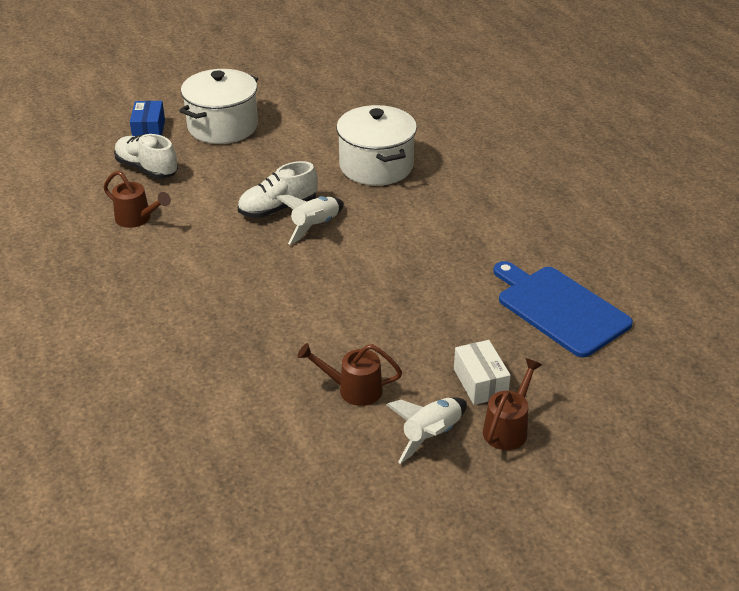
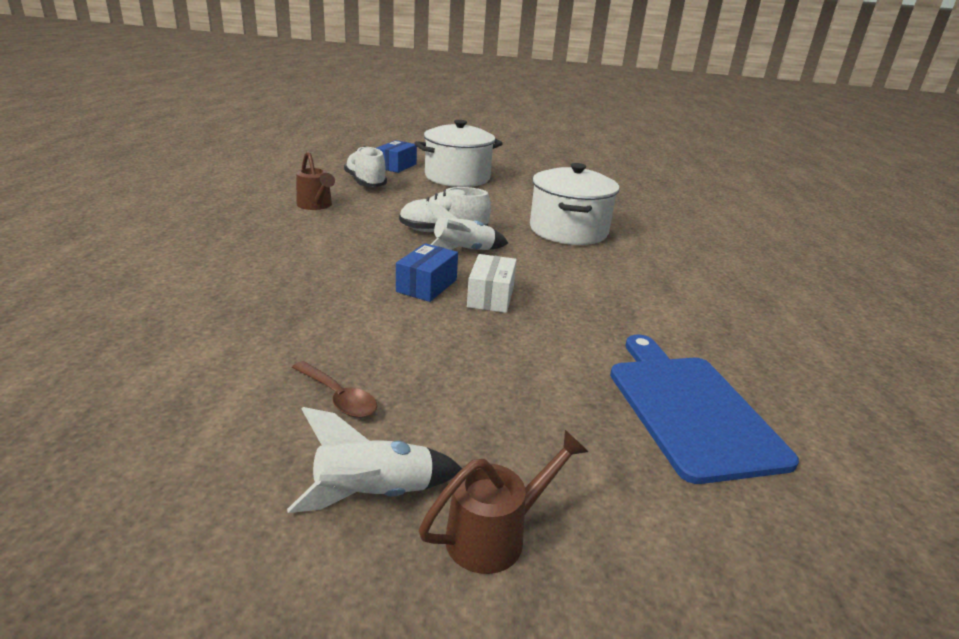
camera: 25 degrees right, 10 degrees down
(320, 274) = (426, 286): none -> blue box
(353, 389) = (338, 397): brown watering can -> brown spoon
(480, 383) = (507, 454): white box -> white box (491, 297)

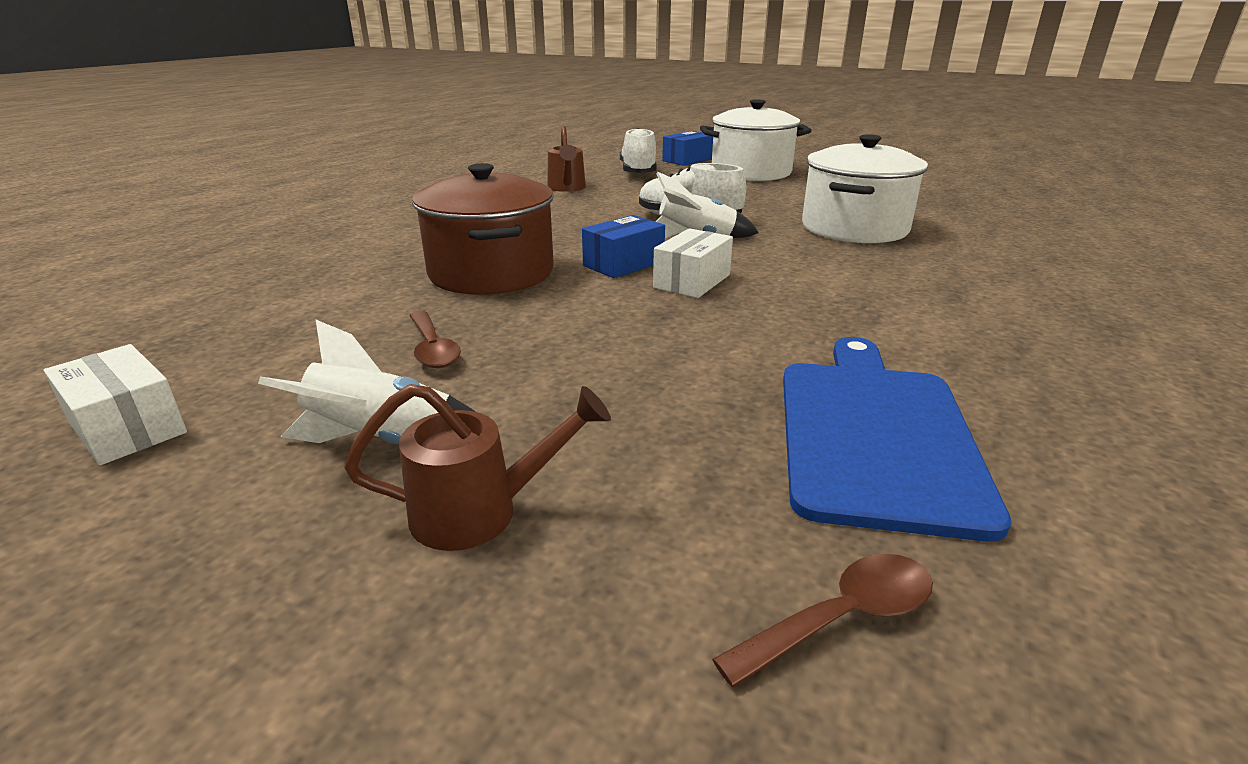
camera: 25 degrees right, 0 degrees up
(121, 539) = (127, 427): none -> white box
(324, 310) = (491, 273): none -> brown pot
(753, 545) = (841, 618): none -> brown spoon

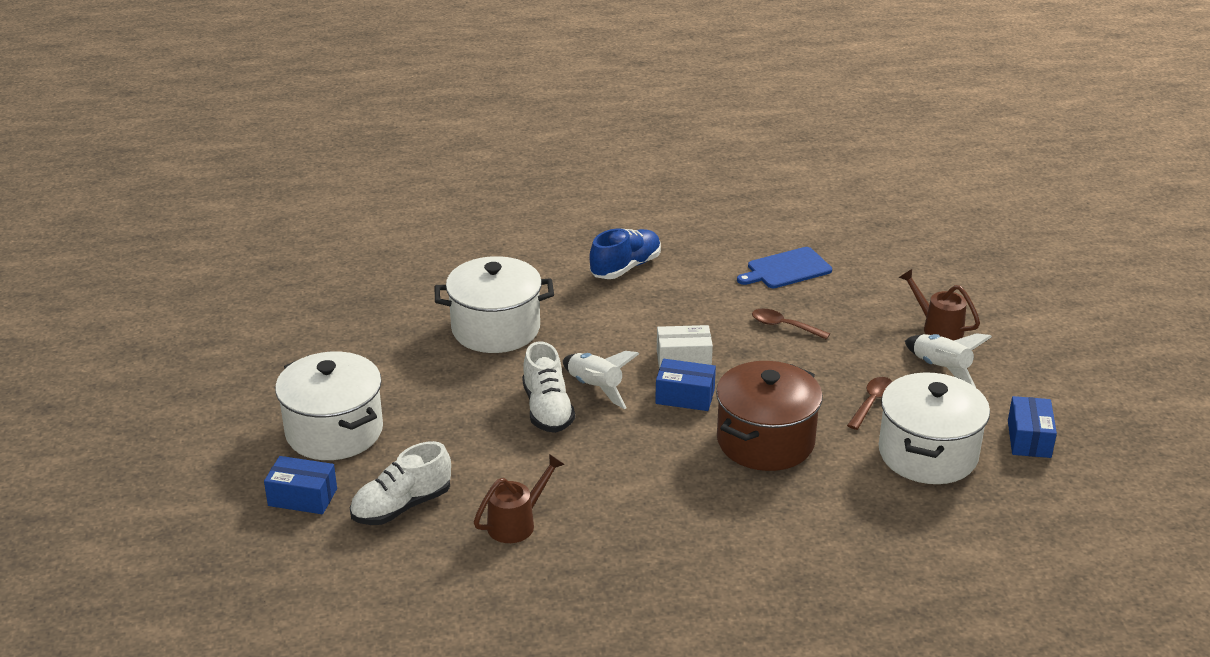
camera: 125 degrees left, 5 degrees up
(127, 427) = (1029, 439): white box -> blue box
(291, 340) = (928, 454): none -> white pot
(841, 618) = (888, 257): brown spoon -> brown spoon (783, 326)
(874, 434) = (786, 269): blue cutting board -> blue cutting board, size x0.66
(964, 311) = (625, 267): none -> blue shoe

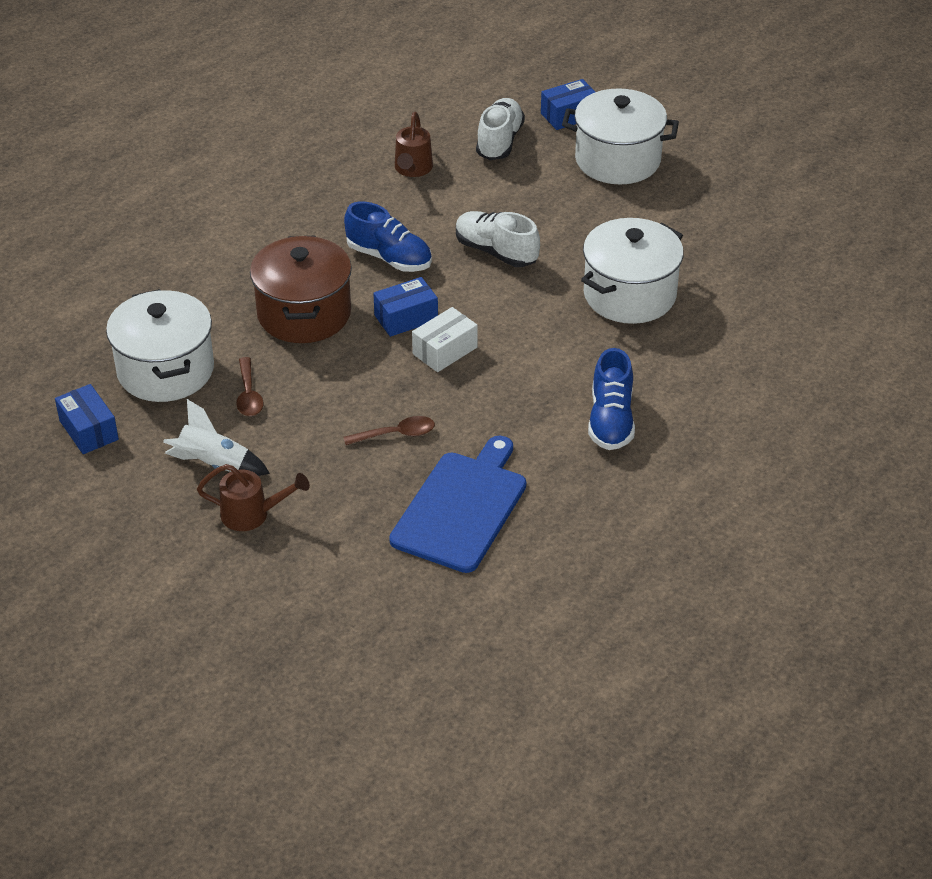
camera: 140 degrees right, 10 degrees up
(595, 388) = (483, 287): white rocket -> none
(641, 450) = (389, 258): none -> blue shoe
(786, 269) = (461, 508): blue cutting board -> blue cutting board, size x1.52

